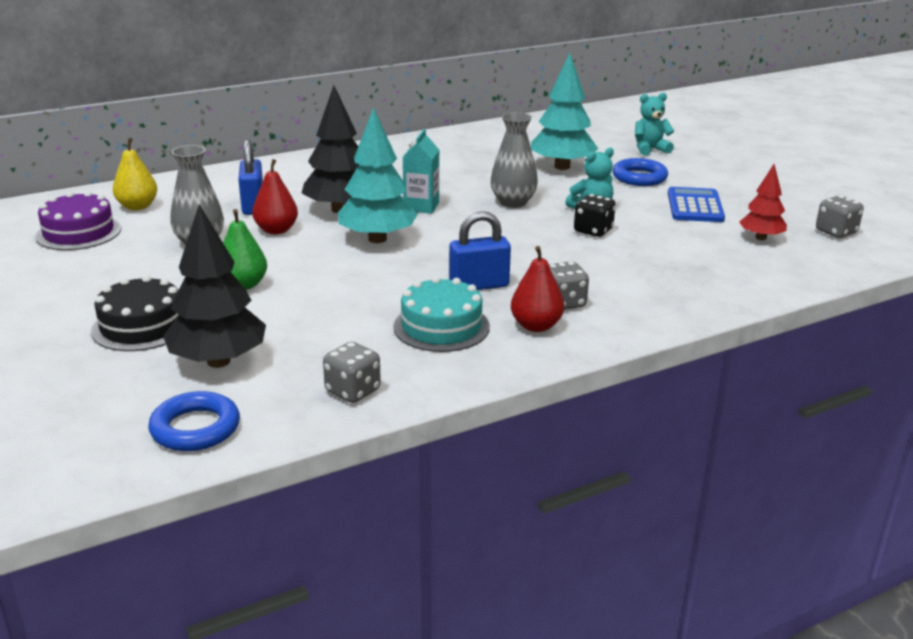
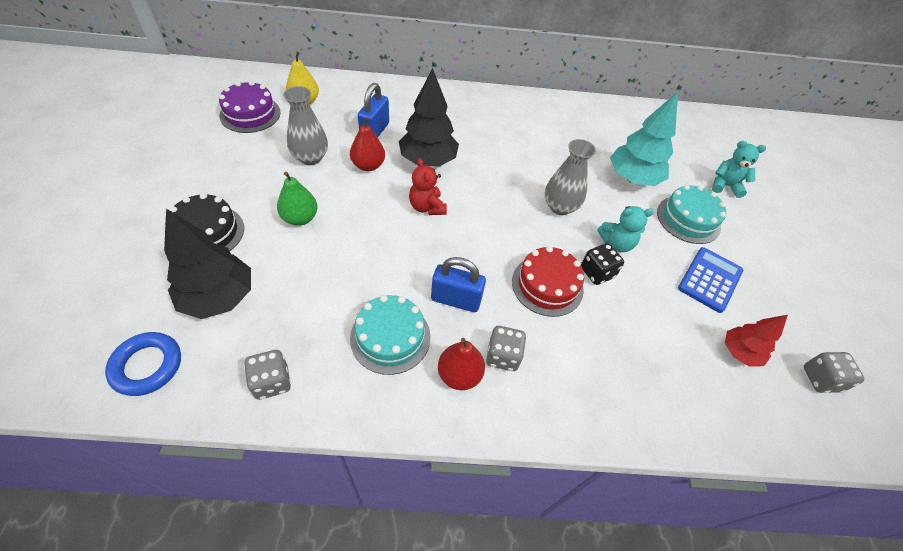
camera: 25 degrees right, 25 degrees up
(377, 239) = (427, 207): turquoise tree -> red teddy bear
(421, 206) = (487, 182): turquoise carton -> none
(556, 251) = (547, 285): none -> red cake
(639, 177) = (688, 219): blue ring -> turquoise cake

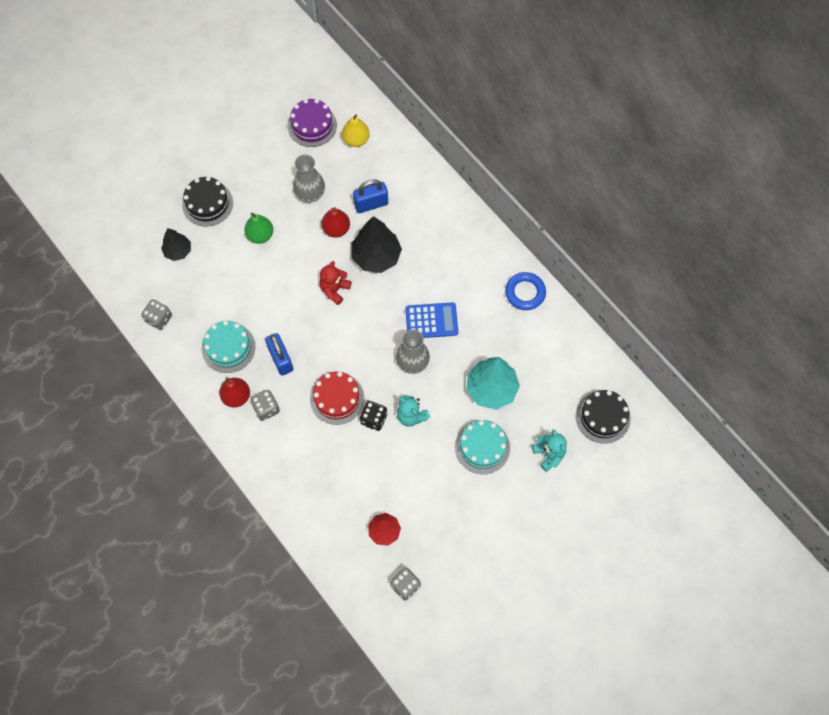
camera: 55 degrees right, 15 degrees up
(147, 366) = (120, 262): blue ring -> blue ring (525, 293)
(219, 297) = (178, 251): black tree -> black tree, size x0.59
(709, 279) = (432, 487): blue calculator -> blue calculator (431, 321)
(710, 139) = (603, 417): none -> black cake

